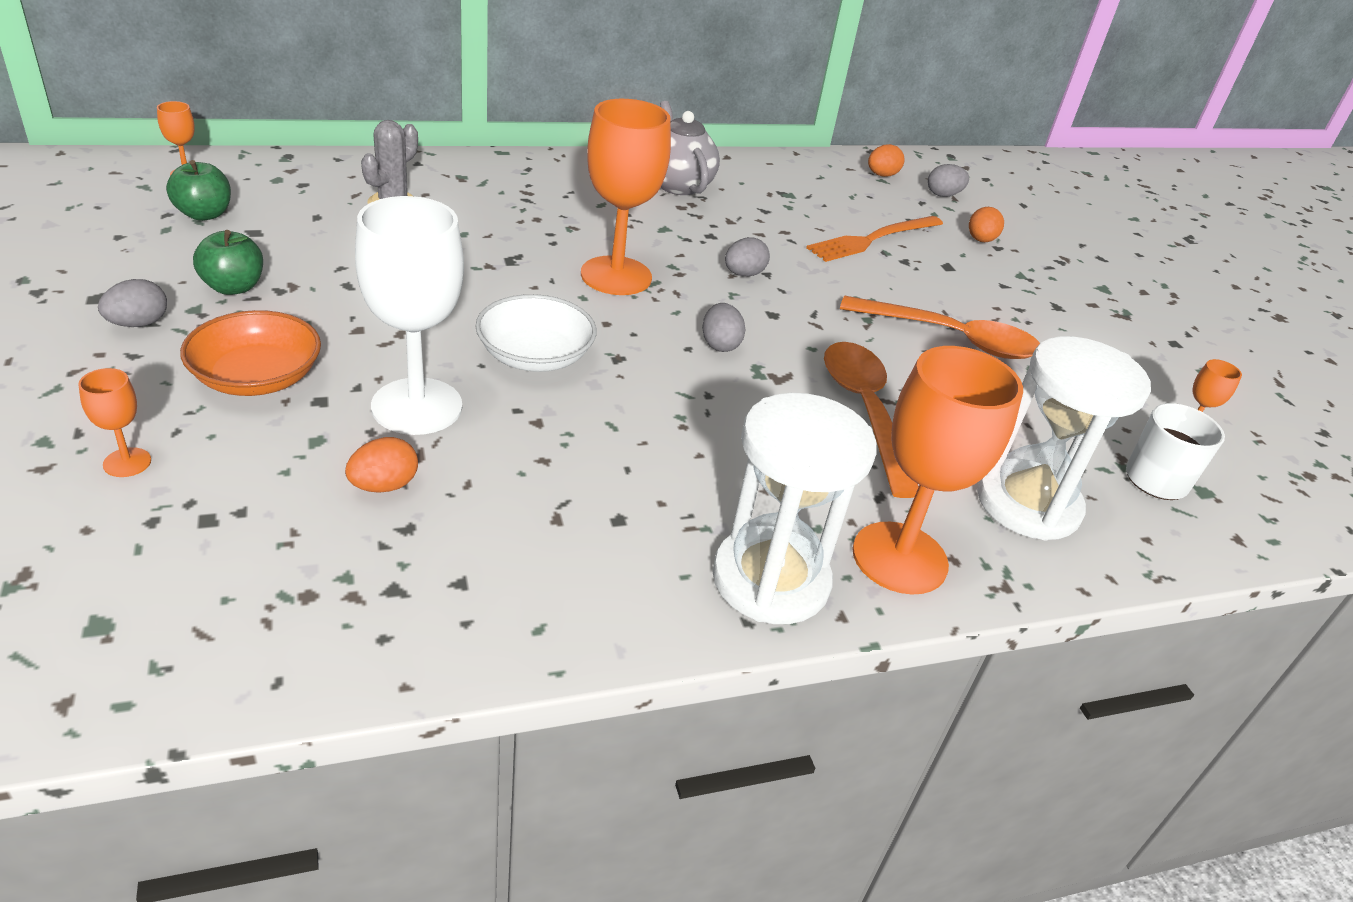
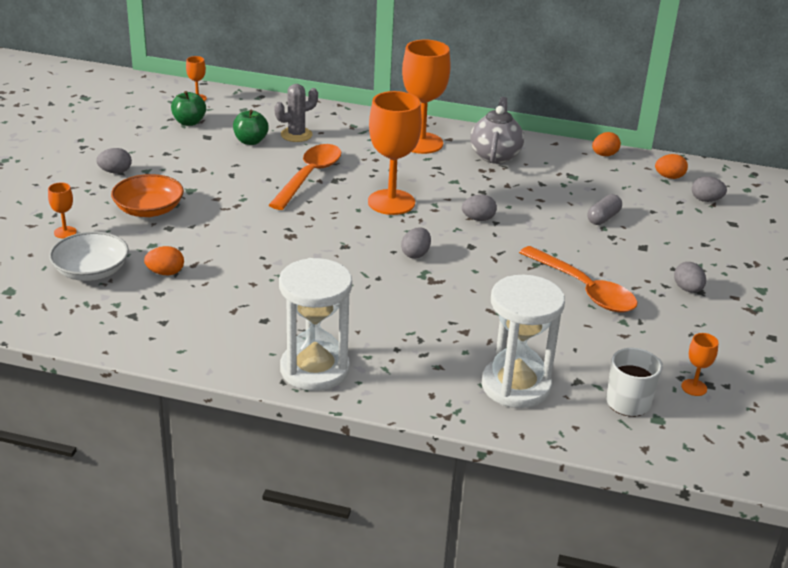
camera: 35 degrees right, 5 degrees down
(233, 287) = (173, 163): green apple -> green apple (250, 141)
(417, 406) = (213, 242): white goblet -> none
(535, 355) = (298, 233): white bowl -> white bowl (91, 271)
(865, 412) = (467, 312): orange spoon -> orange spoon (309, 176)
(872, 239) = (603, 218): orange fork -> grey capsule
(899, 558) = (399, 384): orange goblet -> orange goblet (421, 143)
(980, 240) = (695, 236): orange egg -> orange egg (604, 155)
(1044, 307) = (687, 289): none -> grey egg

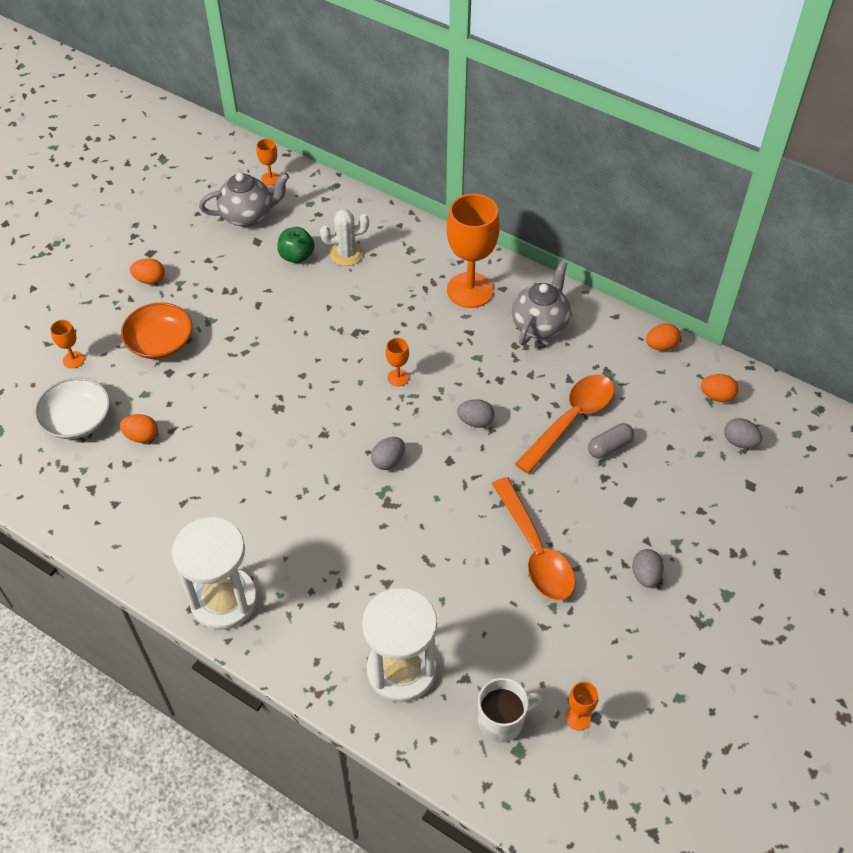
camera: 20 degrees right, 20 degrees up
(115, 172) = (150, 280): grey egg -> orange egg
(189, 122) = (248, 215): green apple -> grey teapot
(296, 135) = (346, 254): grey cactus -> white cactus
(309, 176) = (332, 322): orange spoon -> orange spoon (571, 420)
(391, 202) = (398, 378): orange goblet -> orange goblet, size x0.44

